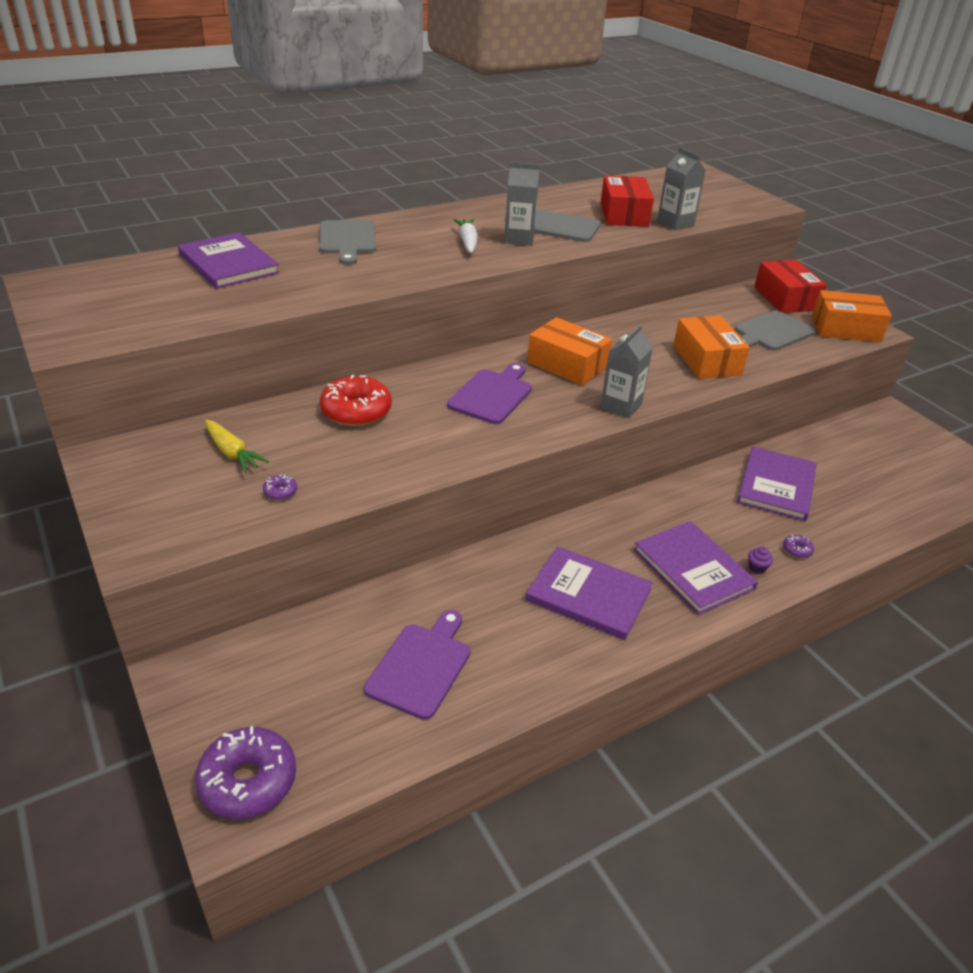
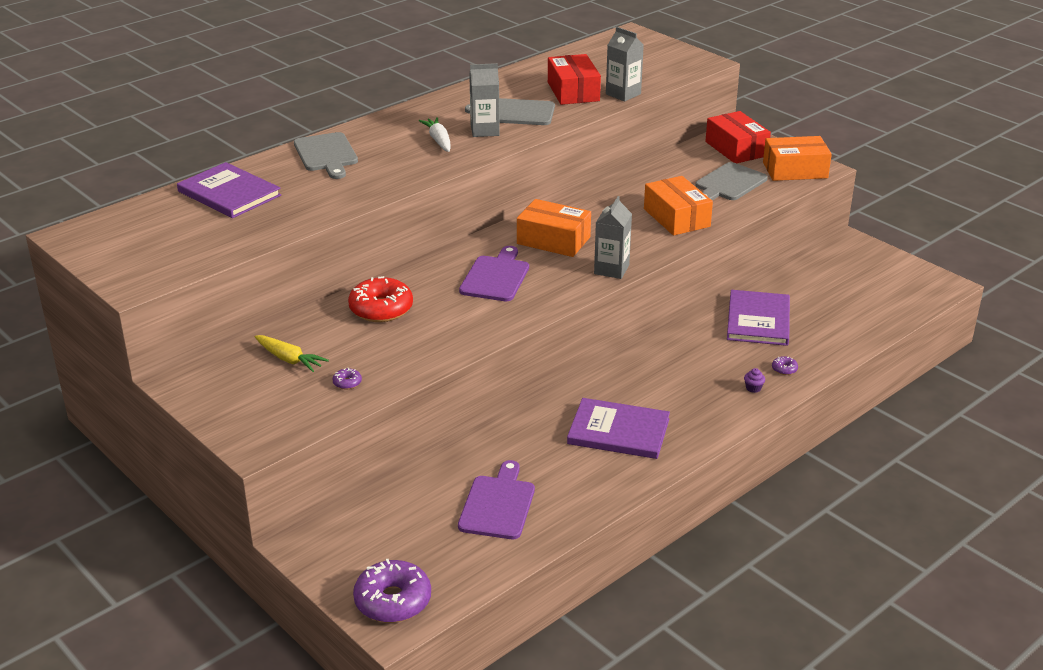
camera: 10 degrees left, 5 degrees down
(693, 569) = (700, 398): purple book -> none

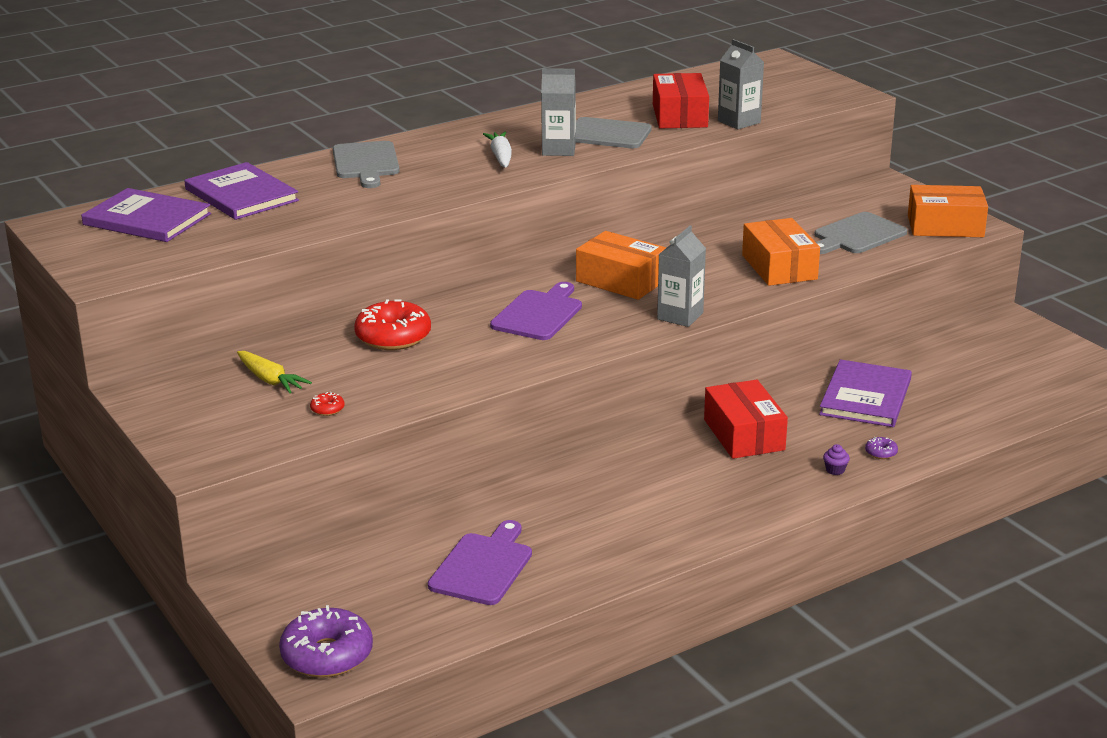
camera: 10 degrees right, 5 degrees down
(347, 383) = (327, 409): purple donut -> red donut
(618, 431) = (653, 502): purple book -> purple book (147, 219)
(736, 149) = (879, 199): red box -> red box (744, 435)

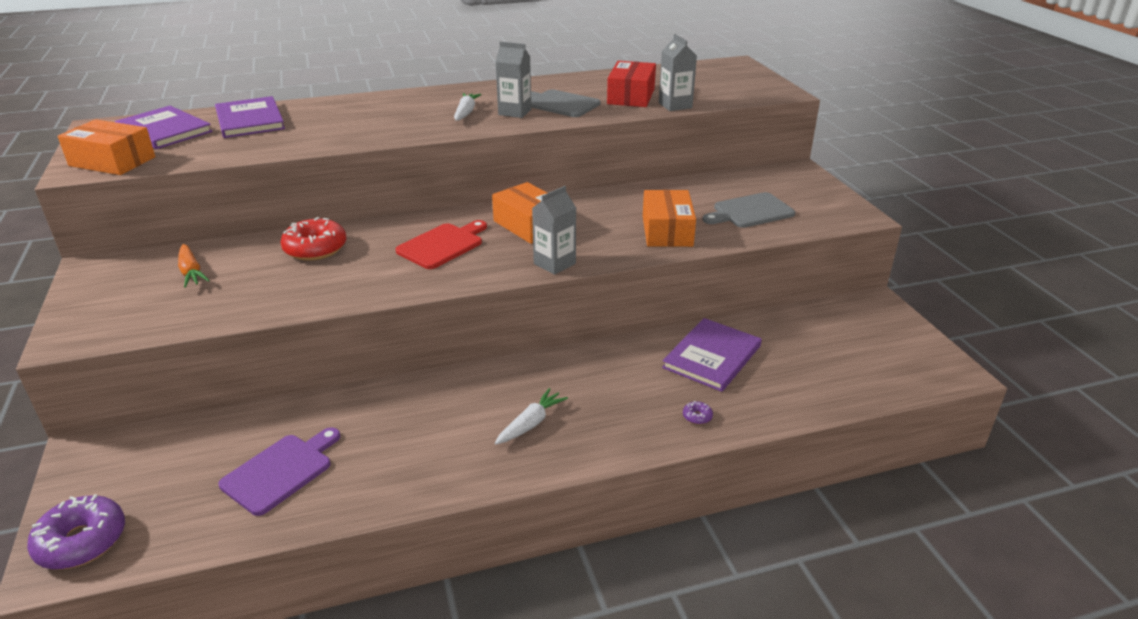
camera: 15 degrees right, 5 degrees up
(270, 380) = (191, 272): yellow carrot -> orange carrot
(327, 409) = (207, 306): red donut -> none
(366, 163) = (363, 106): grey cutting board -> none
(539, 314) = (442, 245): purple cutting board -> red cutting board
(715, 485) = (531, 423): none -> white carrot
(744, 435) = (586, 376): red box -> none
(835, 470) = (646, 428): purple cupcake -> none
(945, 226) = (832, 213): orange box -> orange box (112, 161)

